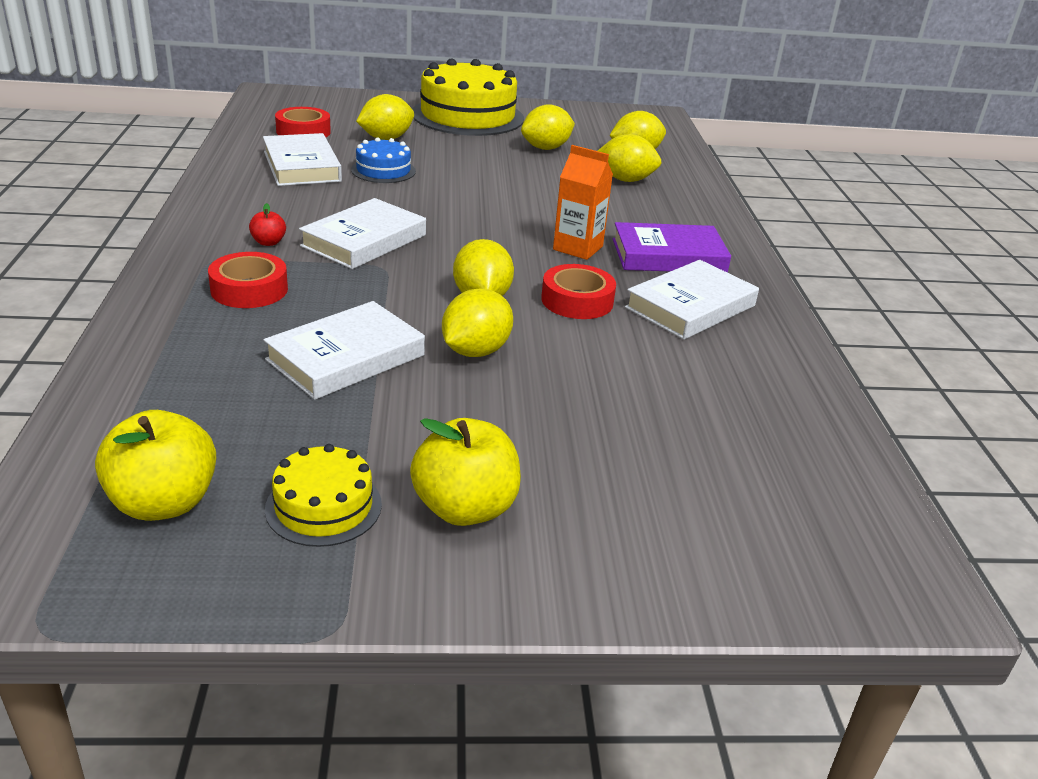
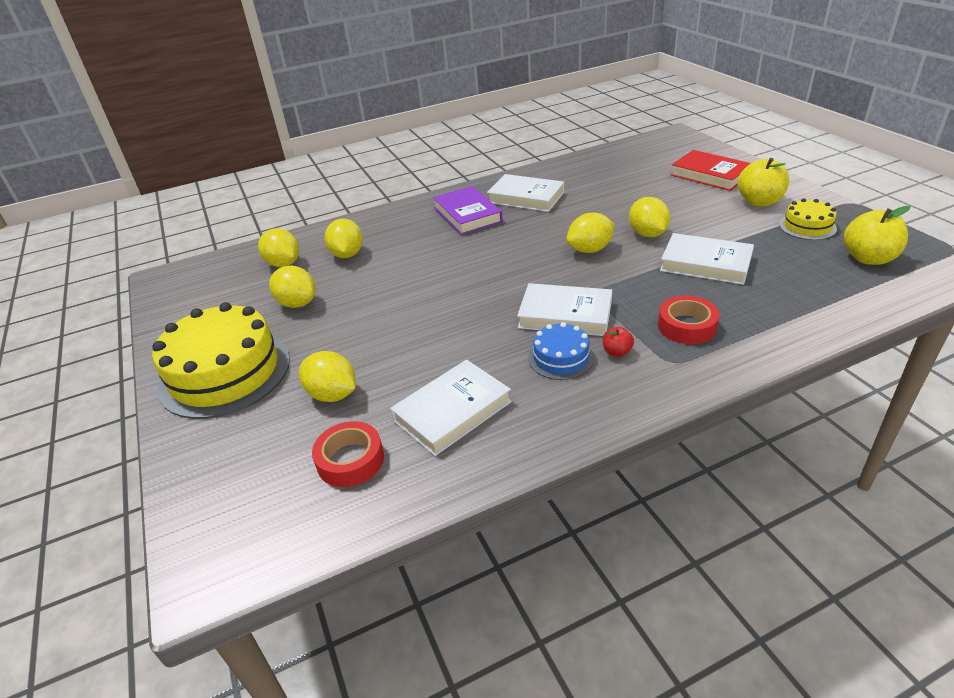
camera: 105 degrees left, 5 degrees up
(383, 170) = (421, 361): blue cake -> blue cake (561, 358)
(475, 351) = (647, 234): yellow lemon -> yellow lemon turned 60 degrees clockwise
(577, 301) = (557, 224): red tape -> none
(578, 248) = (487, 241): orange carton -> none
(635, 515) = (710, 175): none -> red book

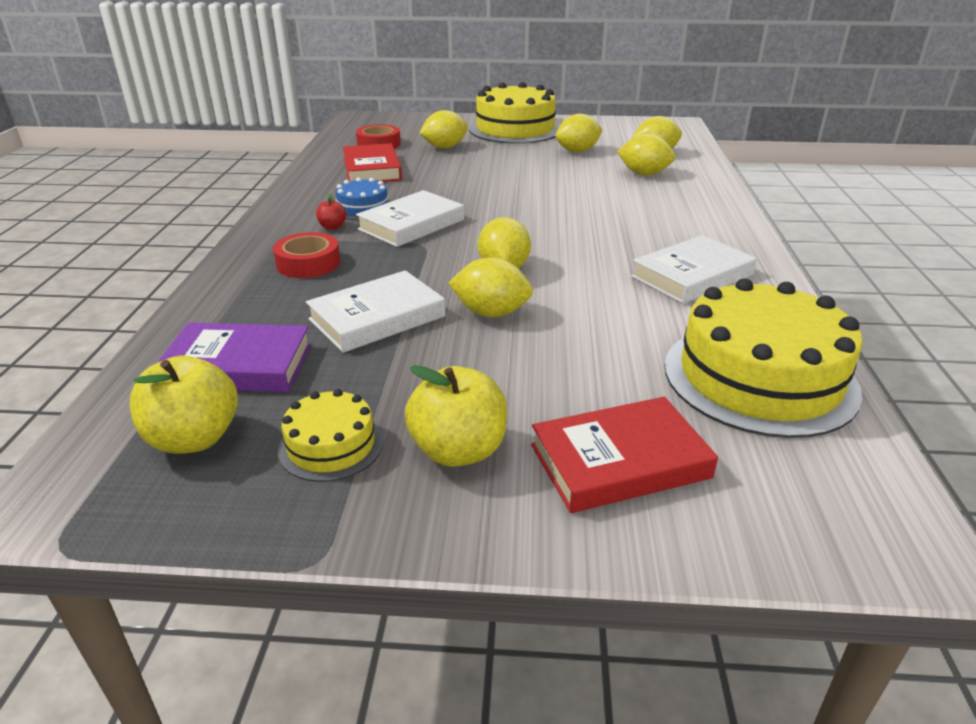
camera: 115 degrees right, 5 degrees down
(452, 411) = (372, 169): white book -> red book
(467, 215) = (676, 234): purple book -> purple book (238, 365)
(611, 165) = (759, 377): none -> yellow cake

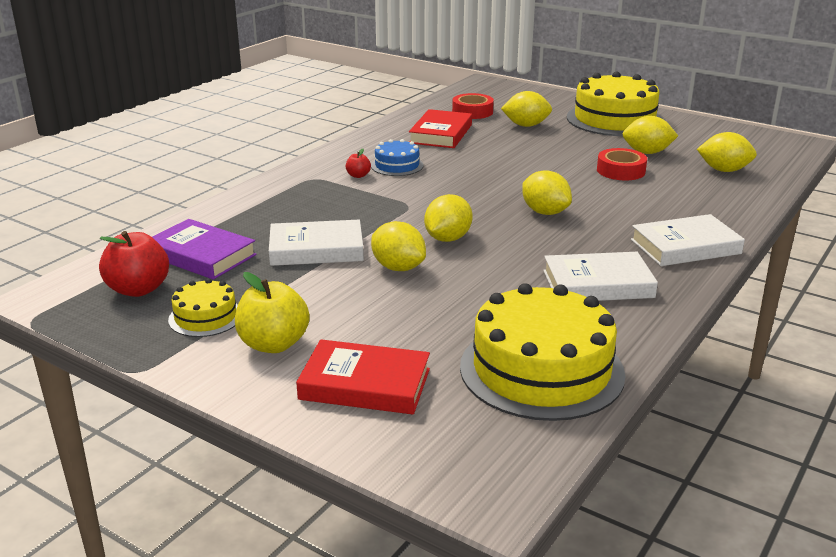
camera: 30 degrees right, 5 degrees down
(194, 438) = (138, 289): yellow apple -> red apple
(308, 263) = (312, 199): red tape -> red tape (621, 171)
(411, 224) = (418, 187): white book -> white book (685, 246)
(644, 174) = (683, 187): yellow lemon -> yellow lemon (545, 212)

